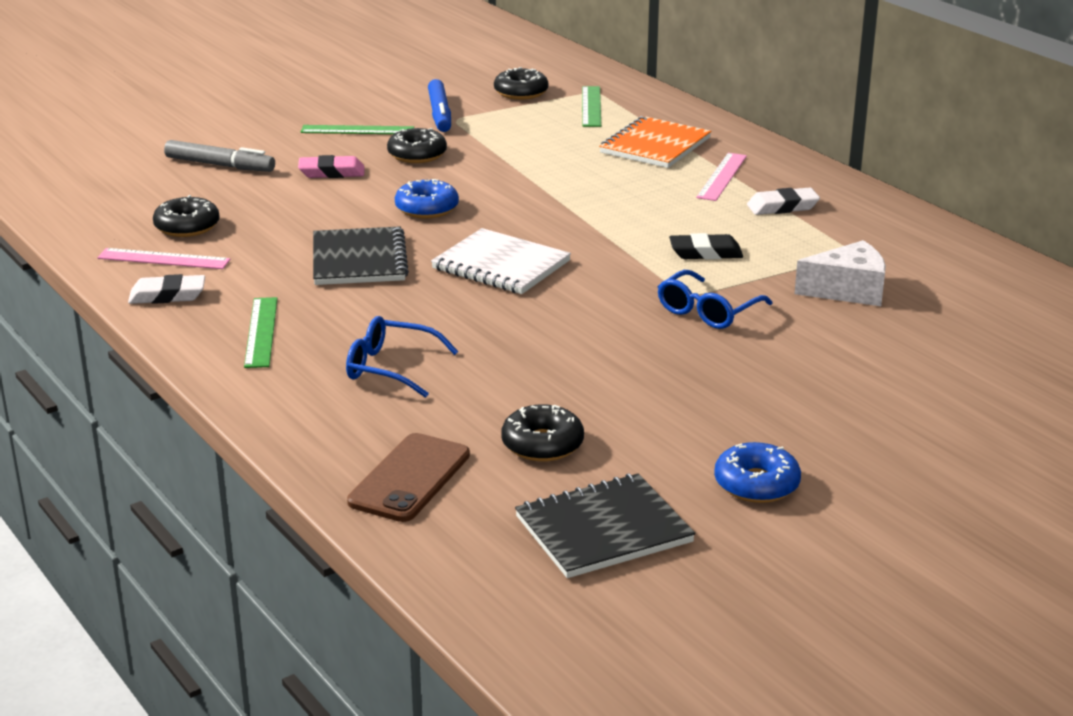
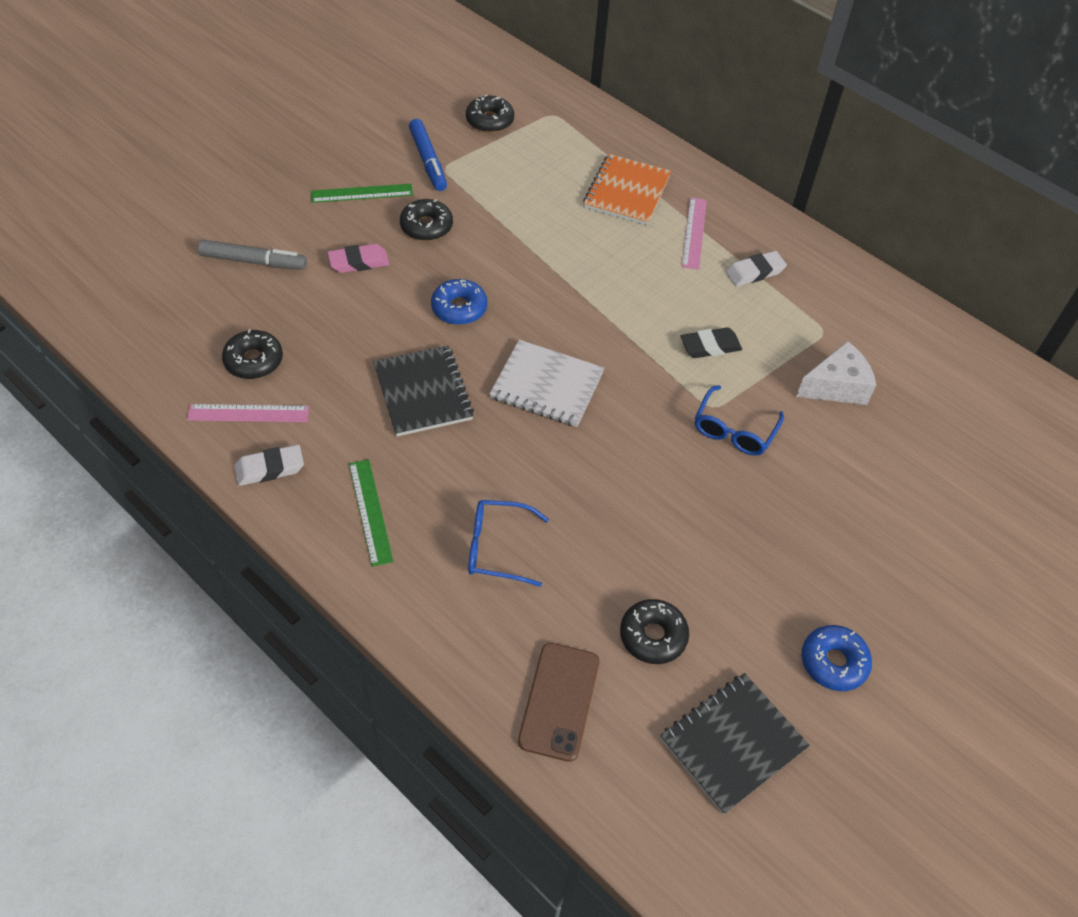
camera: 15 degrees left, 25 degrees up
(591, 106) = (556, 137): green ruler -> none

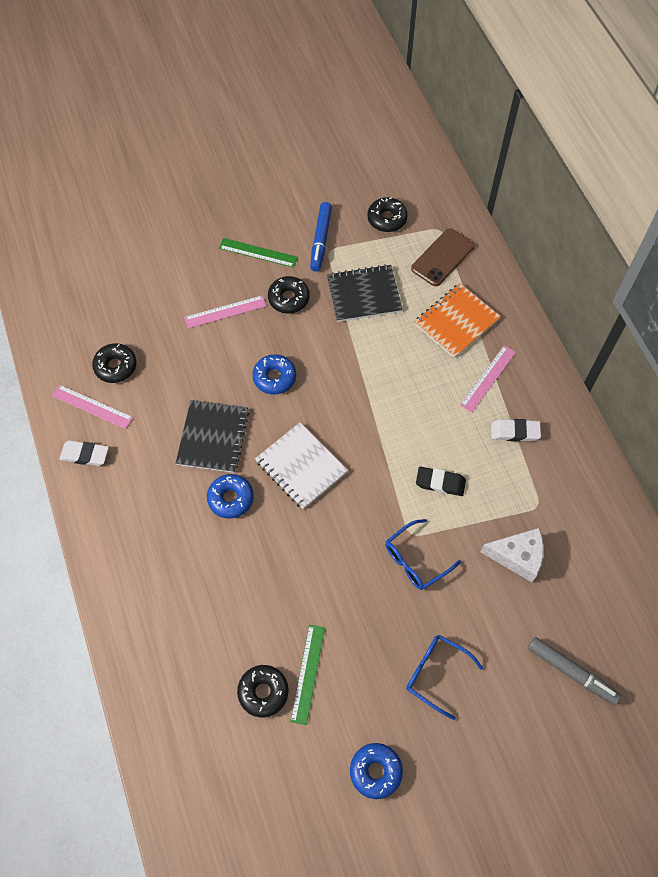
camera: 30 degrees right, 10 degrees up
(253, 261) = (155, 285): grey marker -> grey marker (571, 672)
(359, 262) = (225, 312): pink eraser -> pink ruler
(370, 511) = (131, 515): green ruler -> green ruler (308, 673)
(484, 448) = (230, 498): none -> blue donut
(497, 548) = (198, 579): blue glasses -> blue glasses (436, 674)
(559, 701) = (176, 708): brown phone -> brown phone (442, 257)
(733, 743) = (270, 794): black notebook -> black notebook (364, 295)

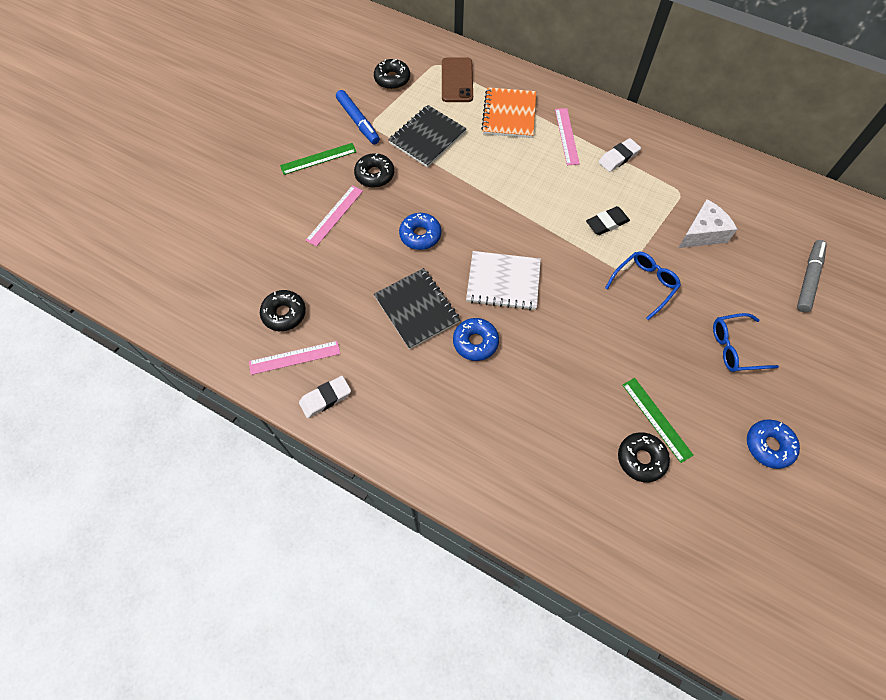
camera: 40 degrees left, 0 degrees up
(415, 560) = (644, 285): blue glasses -> blue glasses turned 150 degrees counterclockwise
(571, 672) = (808, 279): grey marker -> grey marker turned 60 degrees counterclockwise

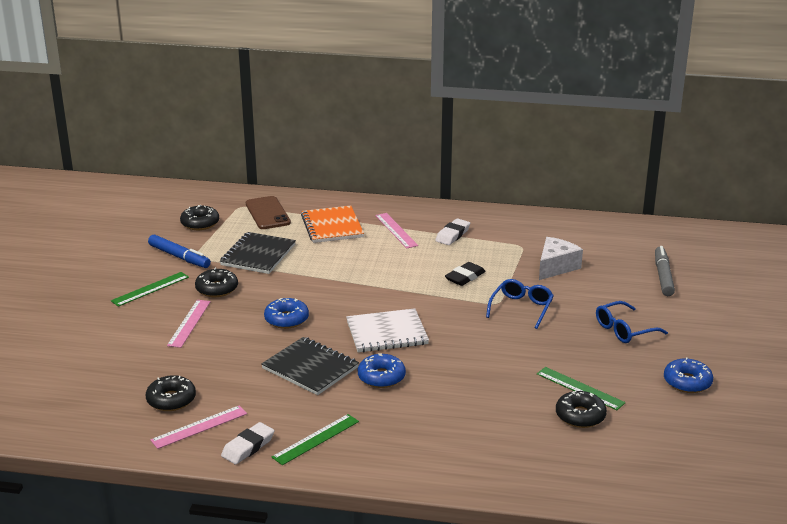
camera: 20 degrees left, 35 degrees down
(387, 408) = (316, 439): none -> green ruler

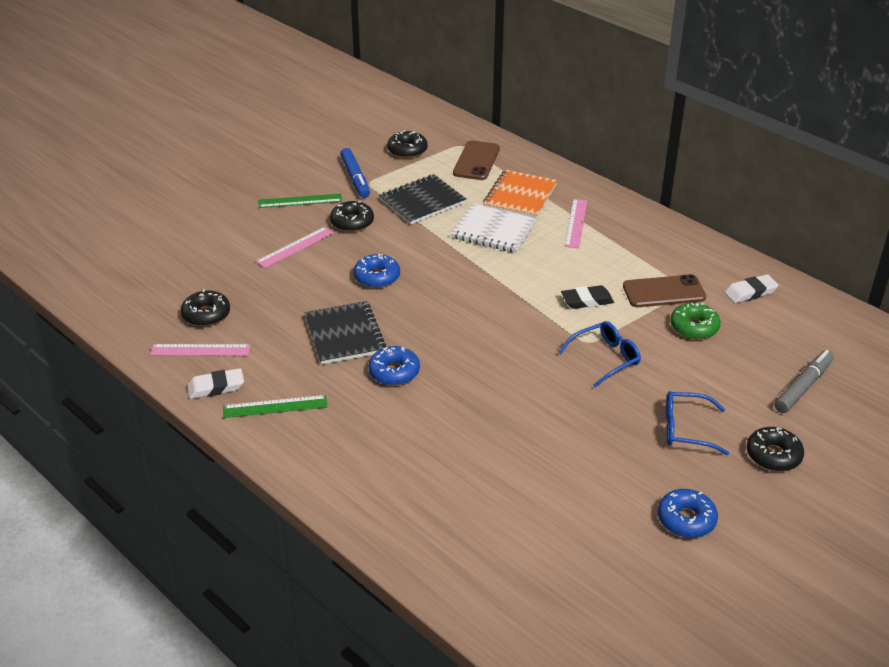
camera: 35 degrees right, 10 degrees up
(387, 333) = (448, 329): white notebook -> white notebook (494, 230)
(452, 235) = (626, 249): white eraser -> white eraser (750, 292)
(510, 253) = (664, 292): none -> brown phone
(556, 267) = (694, 327): white cheese -> green donut
(580, 388) = (565, 472): green ruler -> none
(580, 416) = (531, 501): black donut -> black donut (773, 455)

